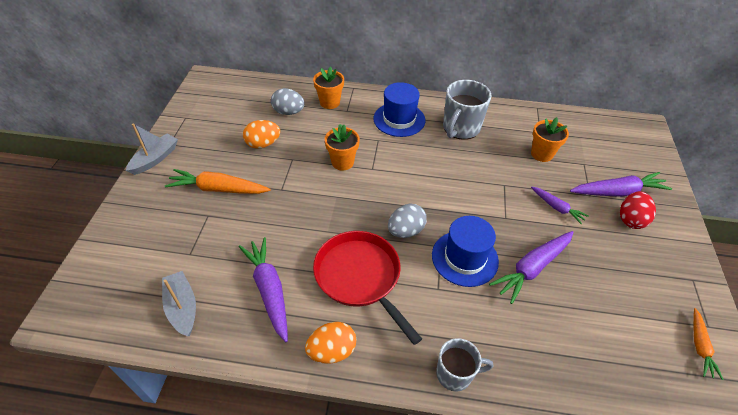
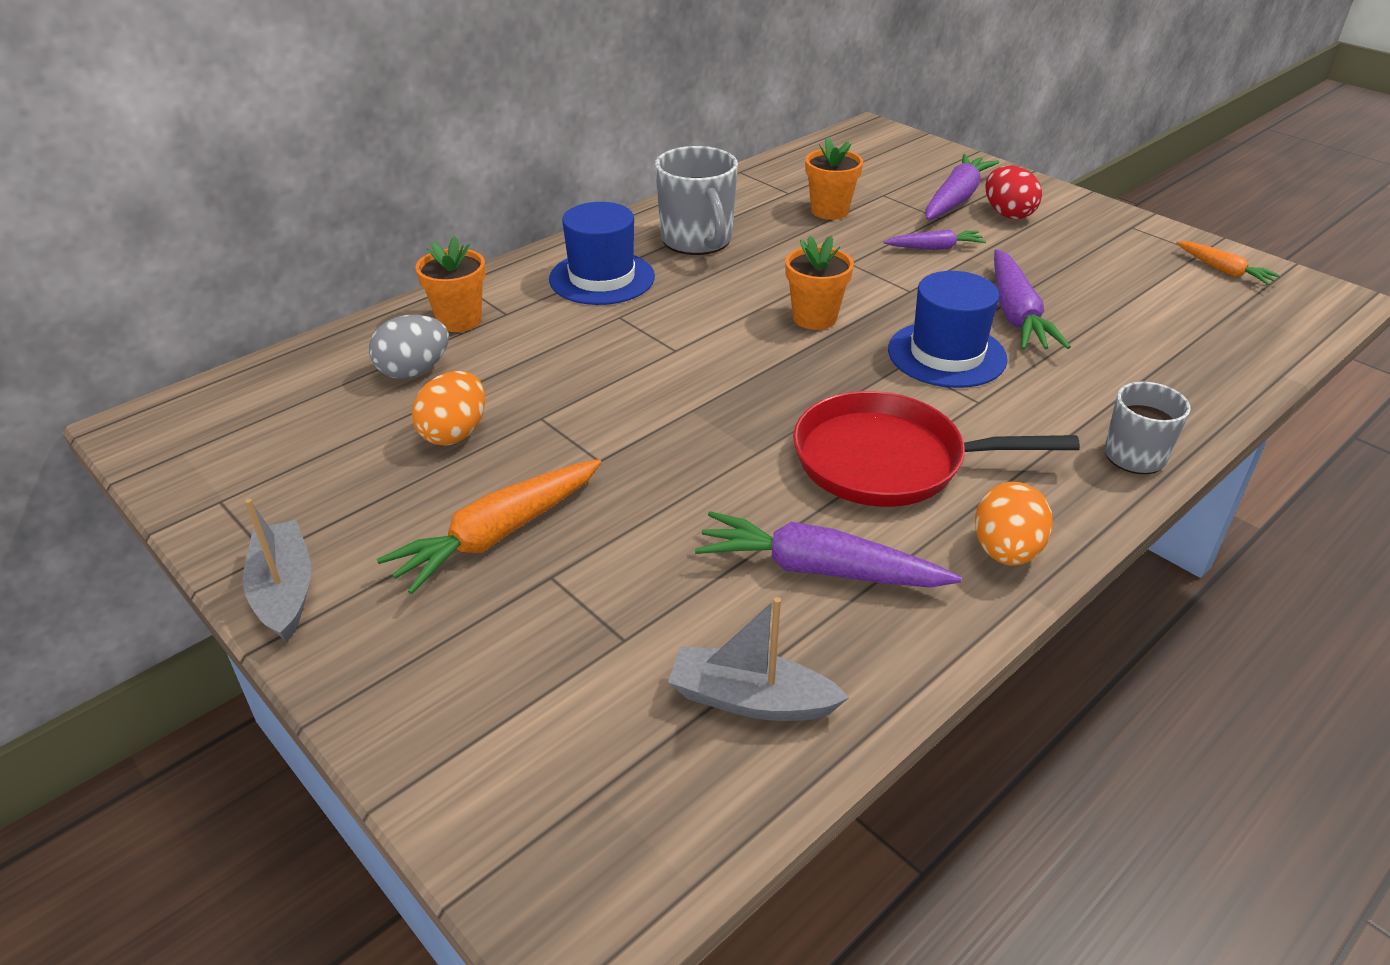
camera: 50 degrees left, 10 degrees down
(342, 162) = (622, 370): orange flower pot -> orange flower pot (814, 318)
(405, 231) = (842, 379): grey egg -> none

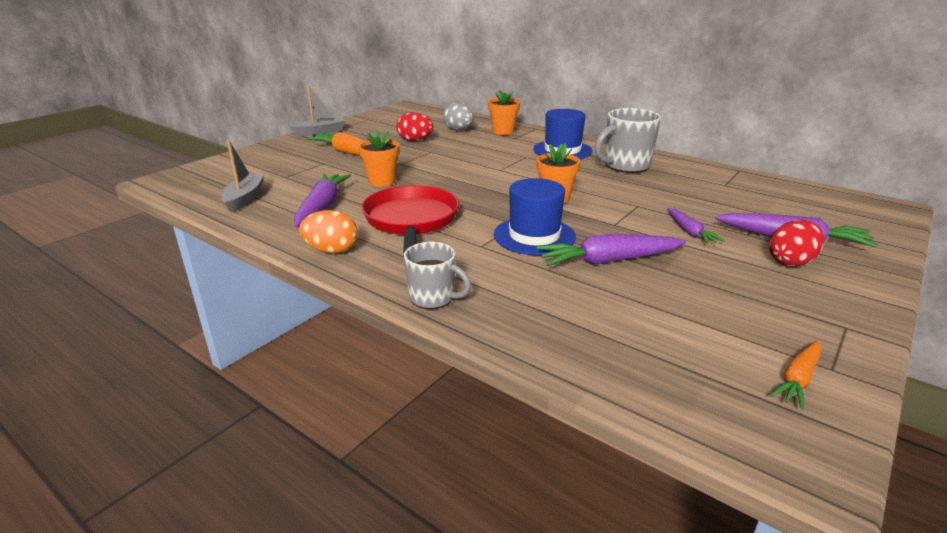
camera: 80 degrees right, 10 degrees down
(454, 433) = (415, 140): orange egg -> red egg
(829, 211) = (710, 197): orange flower pot -> orange flower pot (382, 181)

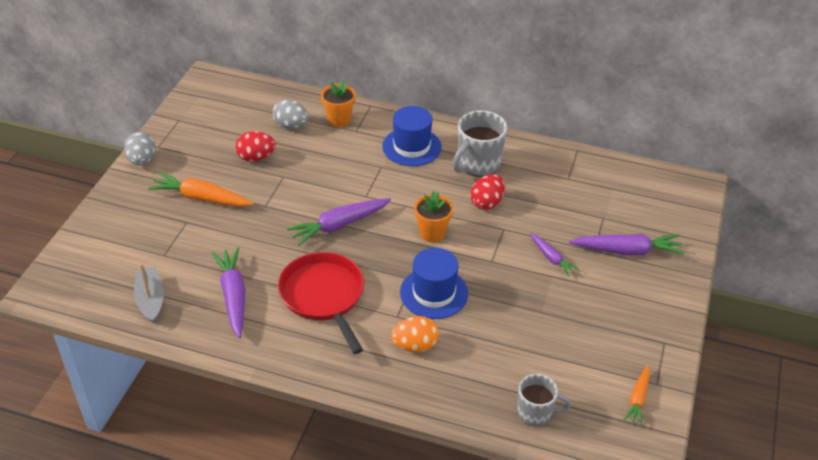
camera: 20 degrees left, 15 degrees up
(320, 132) = (142, 160): grey boat -> grey egg
(331, 250) = (280, 353): orange egg -> orange egg (415, 345)
(382, 181) = (264, 242): orange flower pot -> none
(433, 298) = (389, 387): grey mug -> grey mug (535, 412)
(608, 261) = (499, 311): purple carrot -> purple carrot (339, 225)
(791, 262) = (627, 279): red egg -> red egg (486, 203)

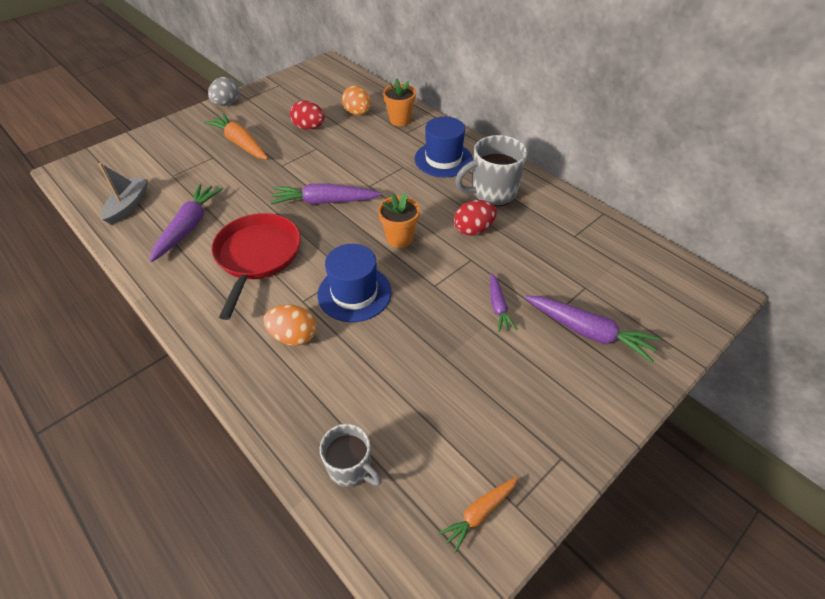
camera: 30 degrees right, 5 degrees up
(291, 126) = (357, 113): grey egg -> orange egg

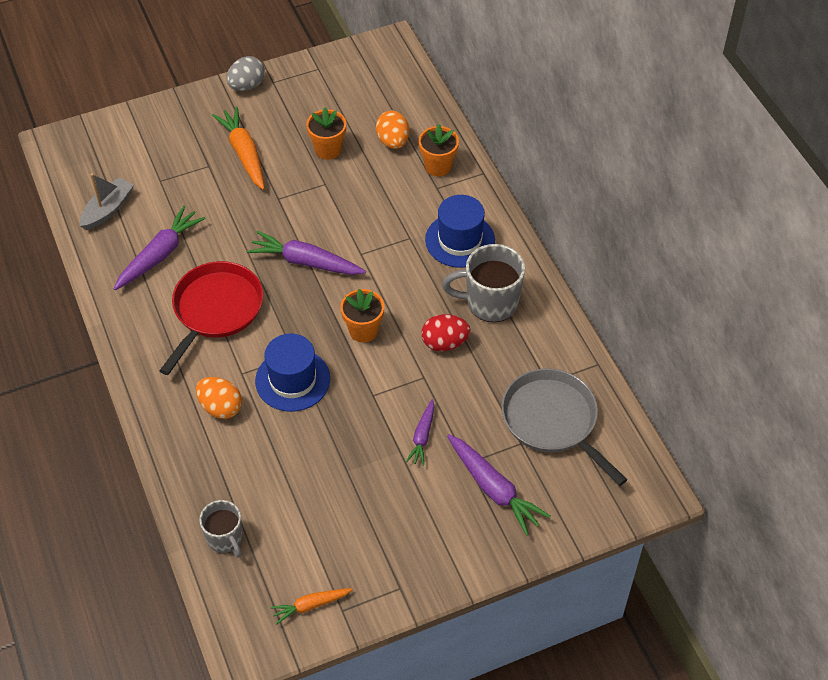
camera: 20 degrees right, 5 degrees up
(309, 127) = (328, 150): red egg -> orange flower pot
(598, 262) = (552, 420): none -> grey pan

